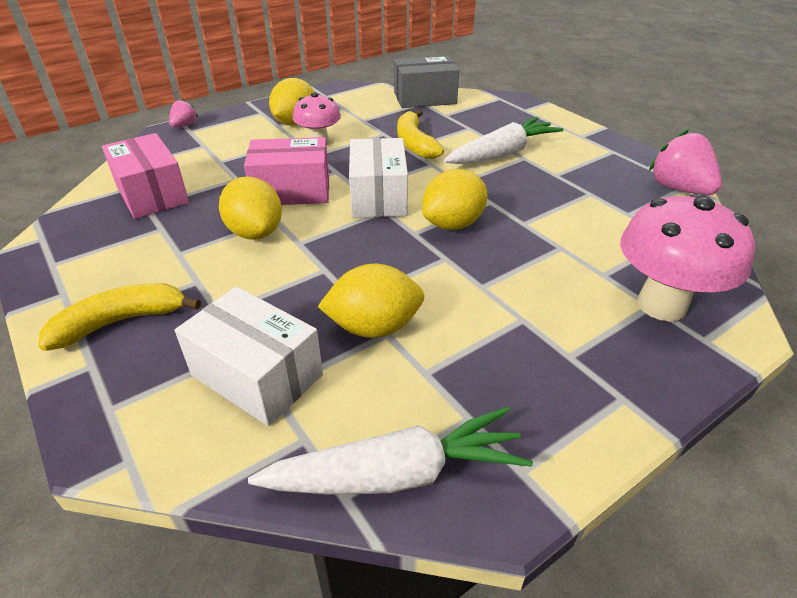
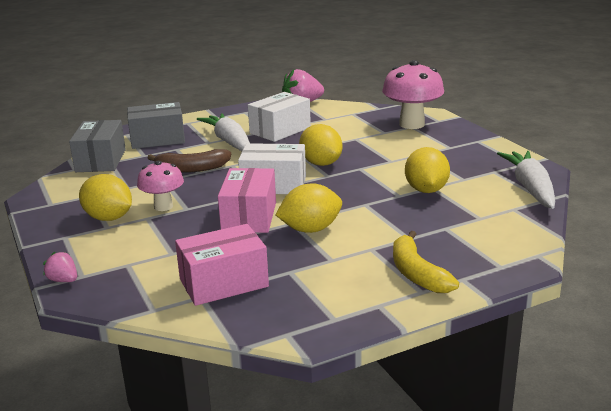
camera: 80 degrees left, 15 degrees down
(257, 375) = (468, 222): white box -> white box (280, 130)
(415, 143) = (192, 169): yellow banana -> brown banana
(491, 114) = (157, 139): none -> grey box

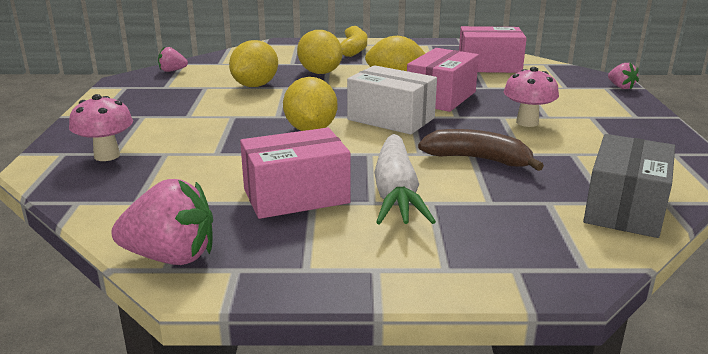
camera: 155 degrees left, 0 degrees up
(109, 218) = (591, 123): yellow lemon -> yellow lemon (320, 72)
(157, 139) = (520, 233): grey box -> none
(280, 130) = (296, 196): white box -> pink box
(412, 124) = (107, 156): pink mushroom -> pink mushroom, size x0.61
(530, 188) = (172, 71): white carrot -> pink strawberry

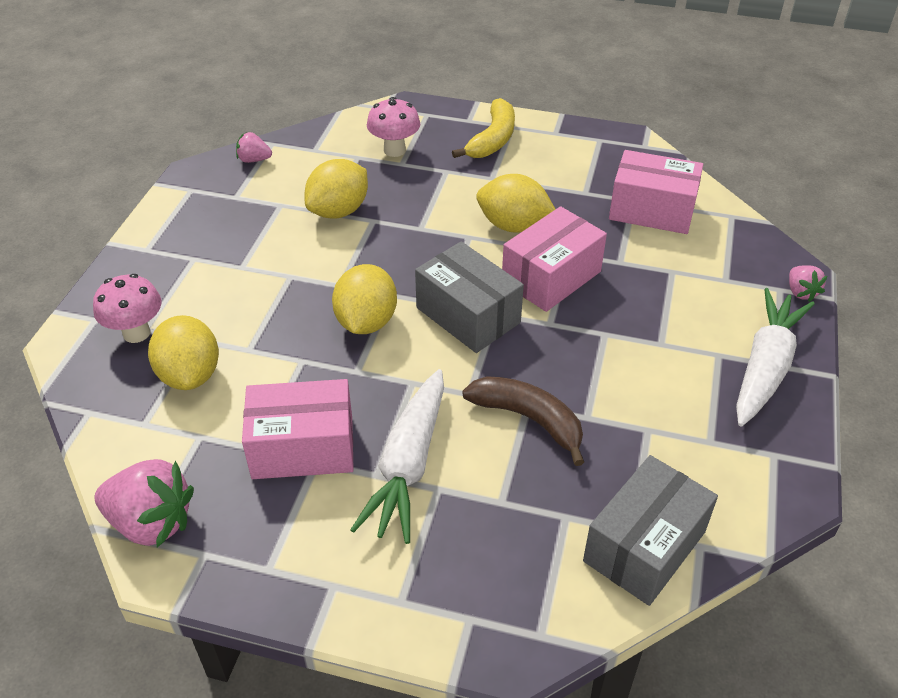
camera: 15 degrees right, 20 degrees up
(320, 72) = (427, 192): yellow lemon -> yellow lemon (190, 375)
(391, 119) = (468, 315): white box -> grey box
(527, 122) = (629, 353): pink mushroom -> pink mushroom (394, 150)
(628, 118) = (765, 366): none -> white carrot

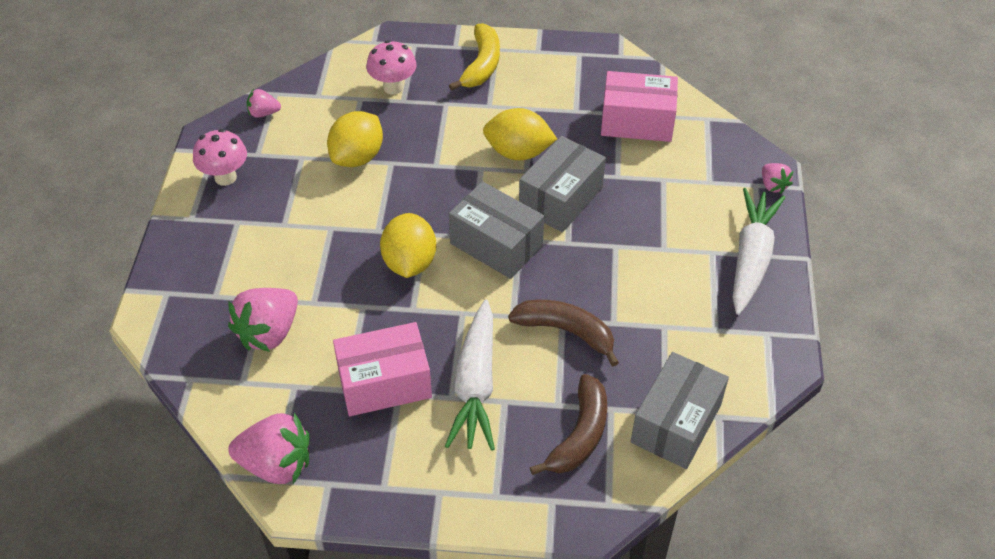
camera: 10 degrees left, 5 degrees up
(136, 333) = (209, 301): pink mushroom -> pink mushroom (225, 177)
(190, 375) = (269, 332): yellow lemon -> pink strawberry
(521, 542) = (579, 435): none -> brown banana
(551, 277) = (560, 198): pink box -> grey box

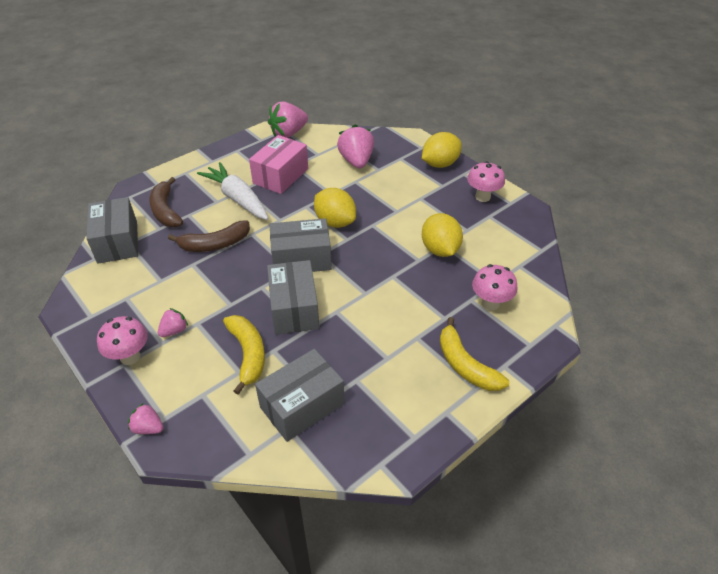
camera: 135 degrees right, 5 degrees down
(263, 113) = (525, 236): pink strawberry -> pink strawberry (174, 331)
(518, 152) = (356, 319): yellow lemon -> yellow lemon (440, 164)
(637, 121) = (302, 405): pink box -> grey box
(642, 187) = (248, 354): none -> yellow banana
(751, 258) = (130, 357): white carrot -> pink mushroom

